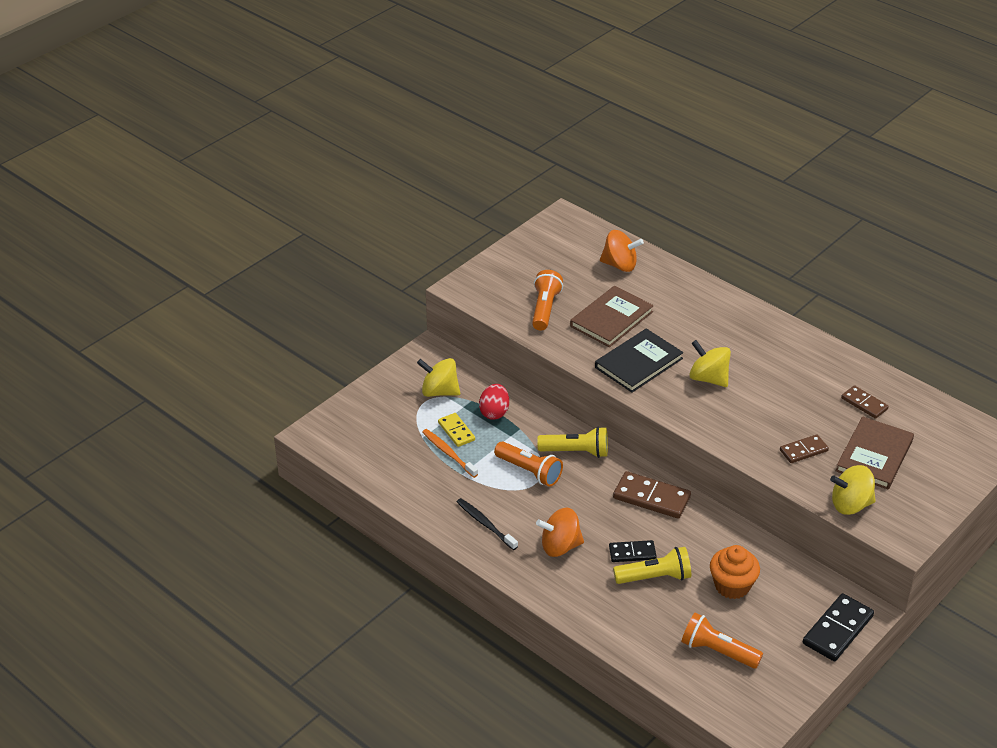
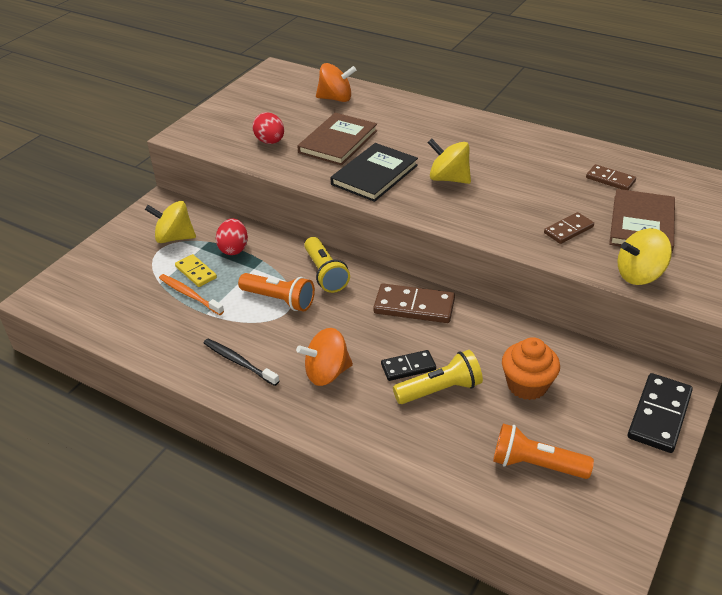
camera: 10 degrees left, 0 degrees up
(545, 309) = (270, 141): orange flashlight -> red egg
(576, 452) = (325, 274): yellow flashlight -> yellow flashlight turned 75 degrees clockwise

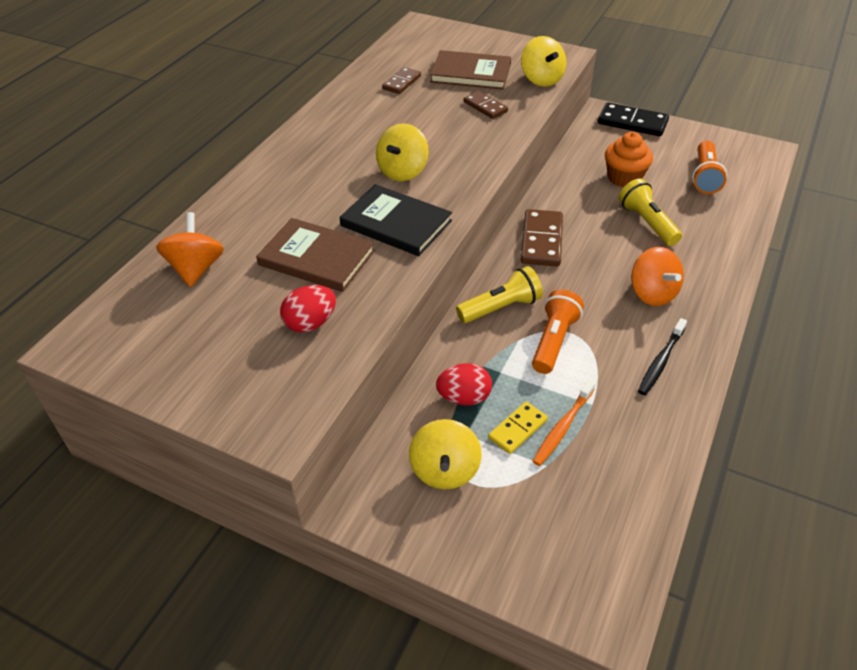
camera: 95 degrees left, 5 degrees up
(408, 367) = (626, 242): black domino -> none

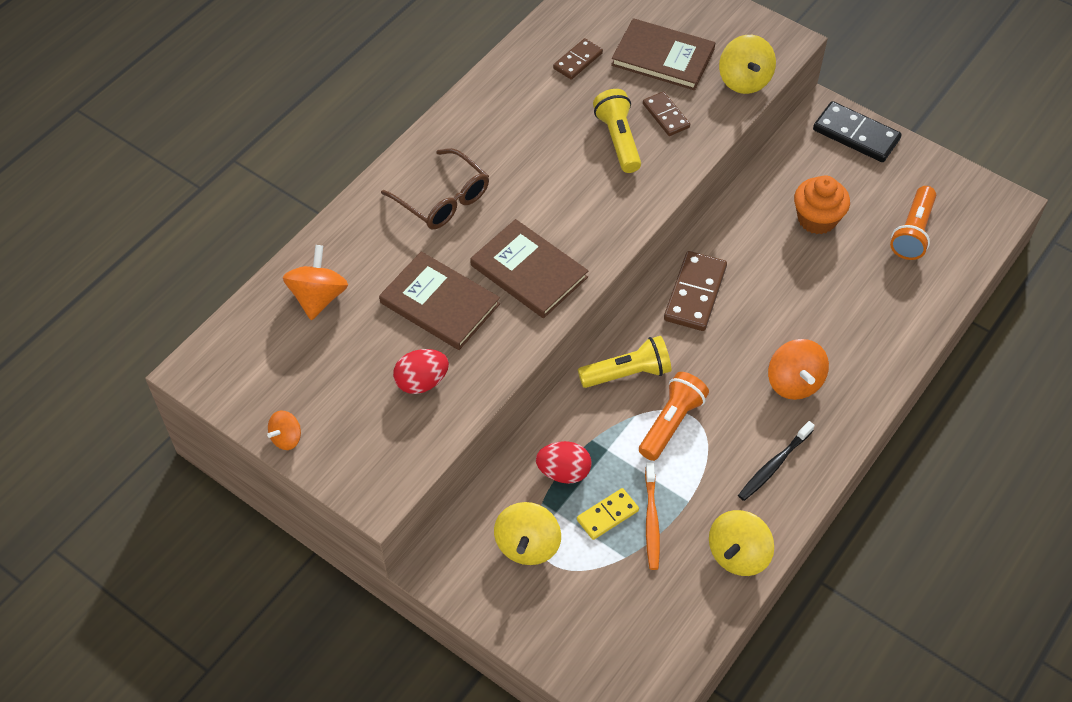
camera: 10 degrees right, 10 degrees up
(174, 393) = (286, 438): none -> orange spinning top
(305, 182) = (443, 199): none -> brown glasses
(396, 223) = (529, 271): black book -> brown book
(403, 171) = (550, 200): yellow spinning top -> yellow spinning top (738, 554)
(562, 427) = (651, 521): orange toothbrush -> orange toothbrush turned 45 degrees counterclockwise
(647, 223) = (821, 288): yellow flashlight -> yellow flashlight (618, 140)

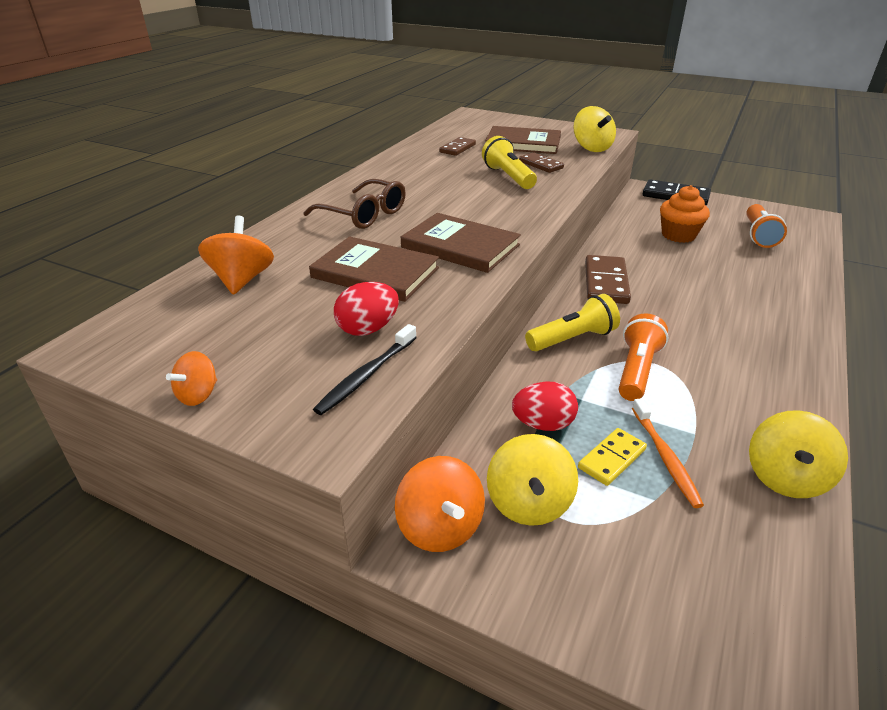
camera: 10 degrees left, 20 degrees down
(773, 466) = (763, 392): black toothbrush -> black toothbrush (366, 376)
(794, 382) = (734, 329): orange spinning top -> orange spinning top (440, 527)

